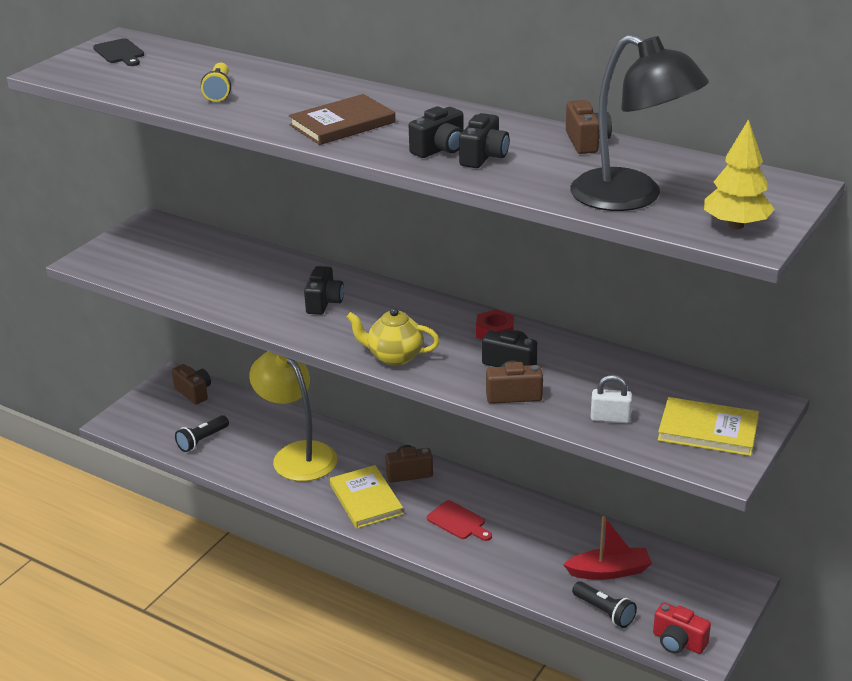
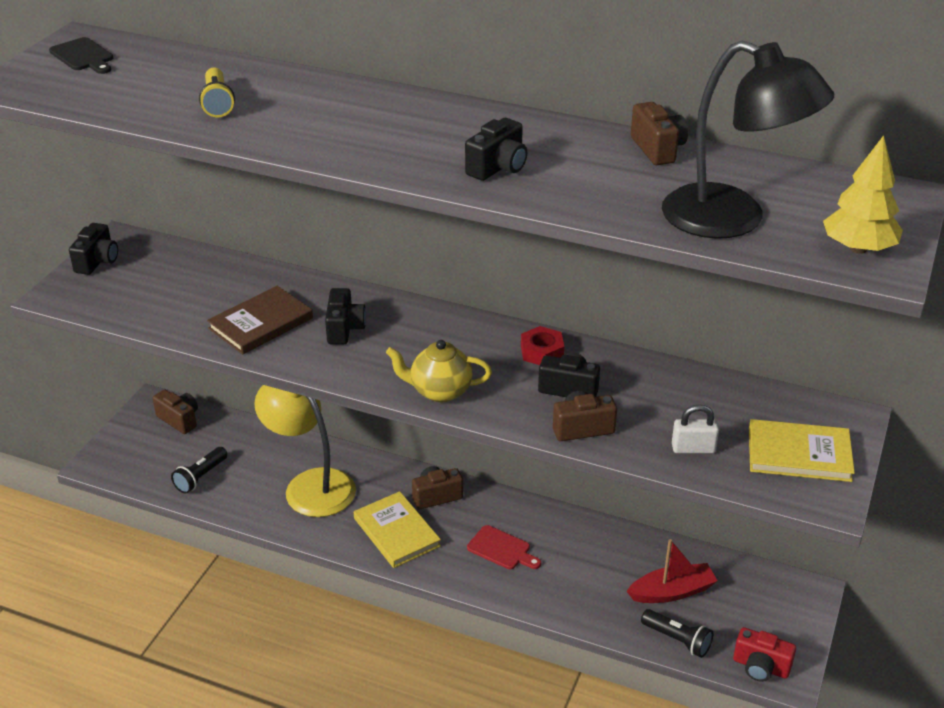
camera: 10 degrees left, 5 degrees up
(342, 124) = (375, 140): brown book -> brown book (261, 323)
(484, 157) = (551, 175): black camera -> black camera (97, 261)

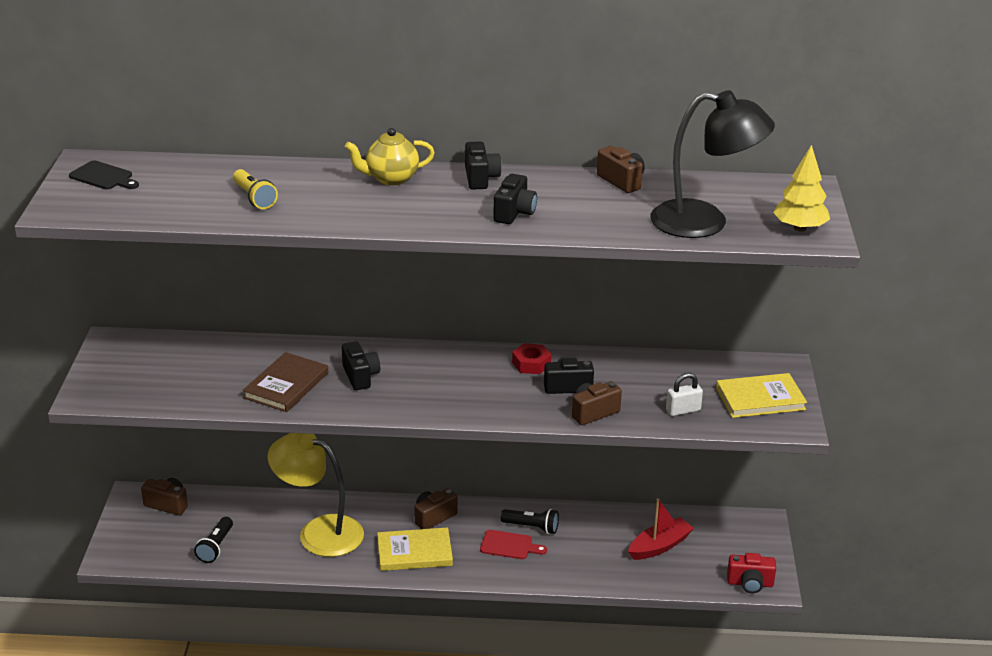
camera: 20 degrees left, 5 degrees down
(97, 261) = (103, 362): black camera -> black camera (480, 178)
(396, 532) = (414, 552): yellow book -> yellow book turned 45 degrees counterclockwise
(439, 391) = (467, 408): yellow teapot -> yellow teapot (391, 178)
(677, 640) = (679, 579): black flashlight -> black flashlight (531, 527)

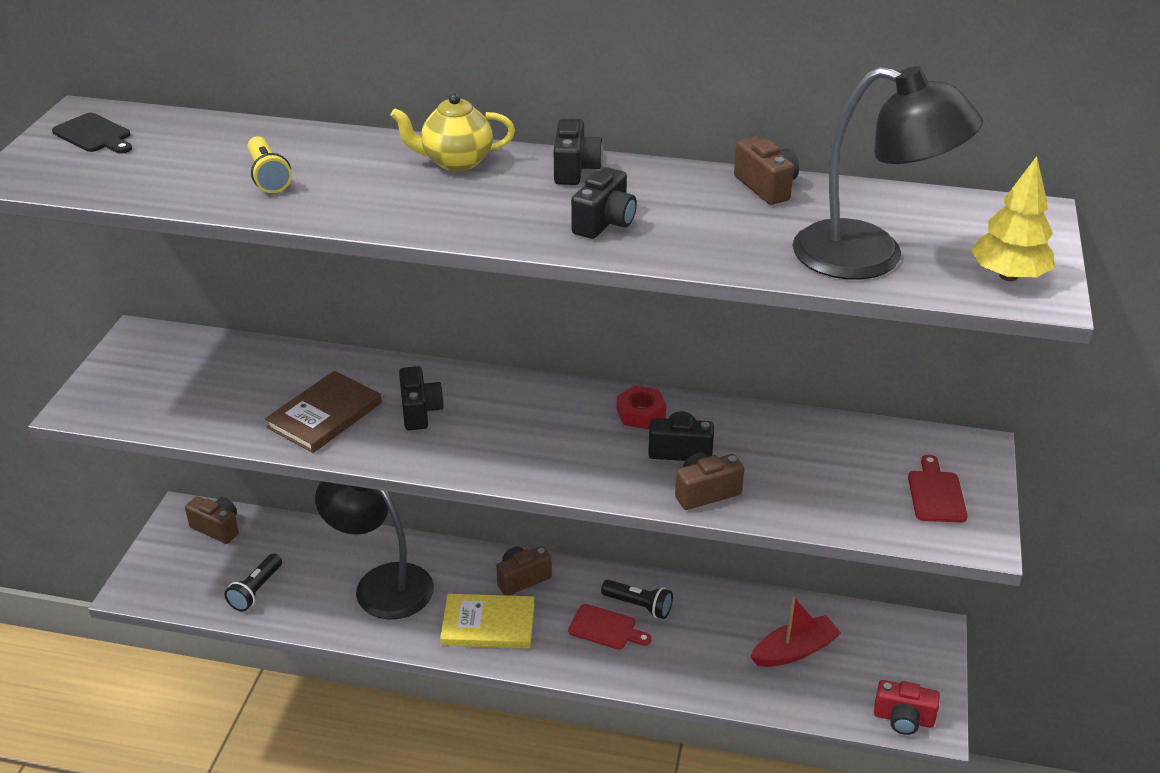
camera: 10 degrees right, 5 degrees up
(319, 532) = (381, 584): yellow lamp -> black lamp
(683, 410) = (827, 501): white padlock -> none
(760, 399) = (936, 493): yellow book -> red cutting board

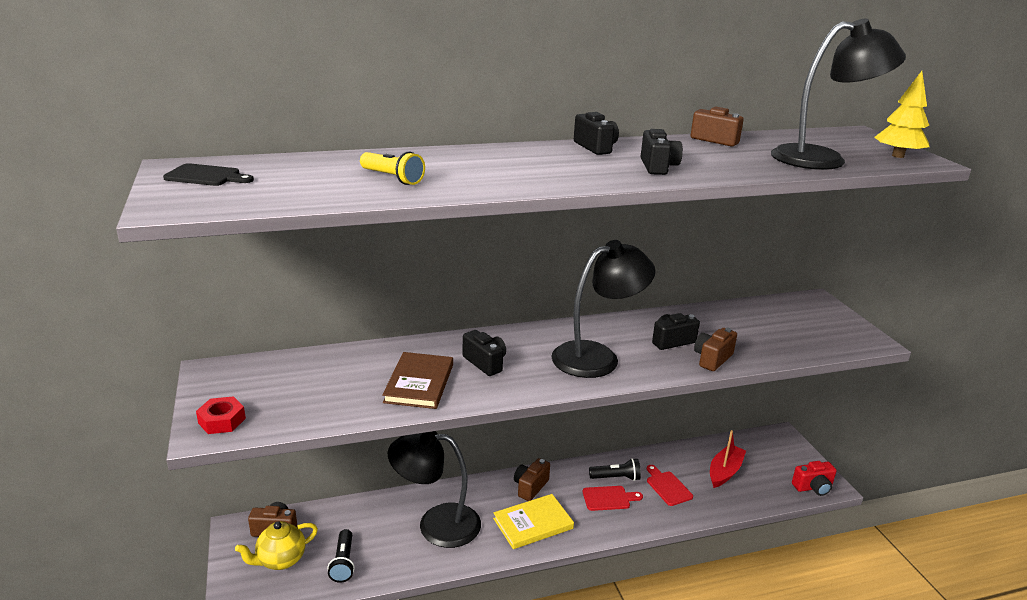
camera: 30 degrees left, 10 degrees down
(456, 162) = (514, 154): yellow teapot -> yellow teapot (280, 560)
(560, 443) = (597, 356): none -> black lamp
(641, 413) = (626, 328): red nut -> red nut (222, 421)
(936, 493) = (825, 325): red cutting board -> red cutting board (667, 487)

